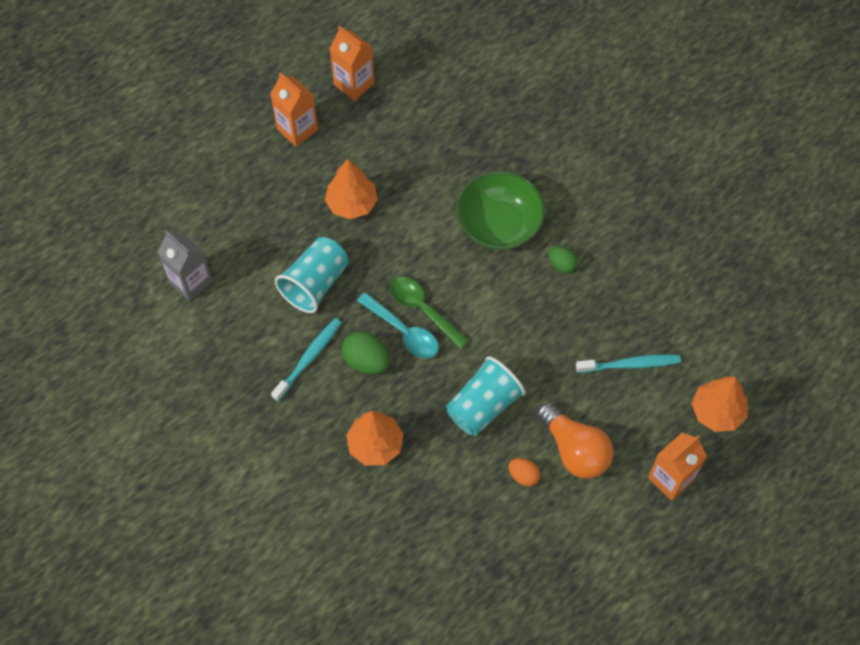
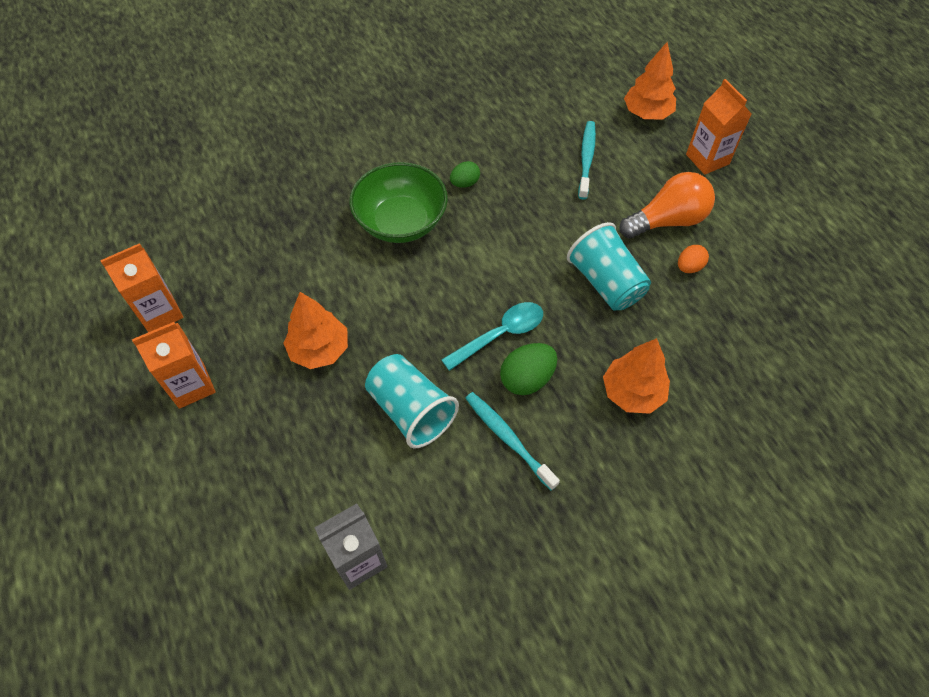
camera: 75 degrees left, 5 degrees down
(422, 309) = (478, 310): green spoon -> none

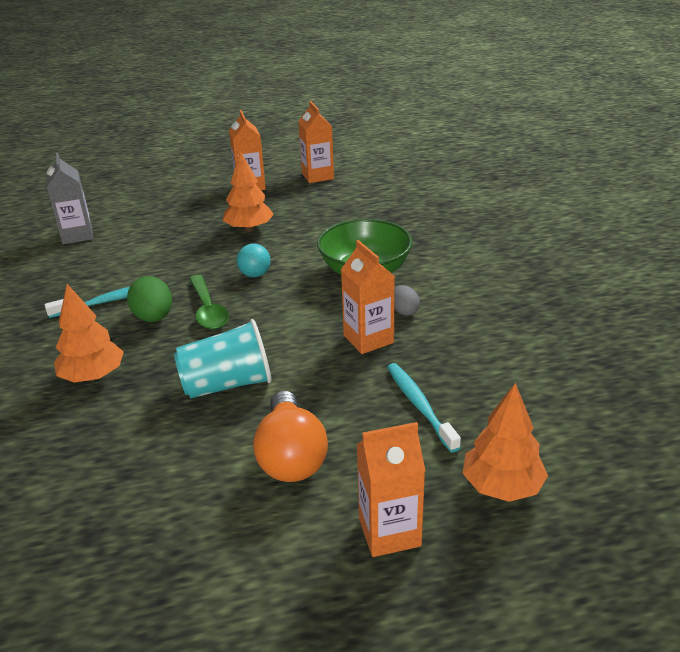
camera: 105 degrees right, 25 degrees down
(411, 411) = (168, 261): turquoise cup -> none
(424, 313) = (255, 274): none -> turquoise ball
(465, 183) = (404, 311): green egg -> grey egg
(500, 334) = (208, 310): turquoise spoon -> green spoon
(513, 201) = (368, 339): none -> orange carton
(586, 159) = (419, 405): turquoise toothbrush -> turquoise toothbrush turned 135 degrees counterclockwise
(689, 267) = (211, 457): orange egg -> none

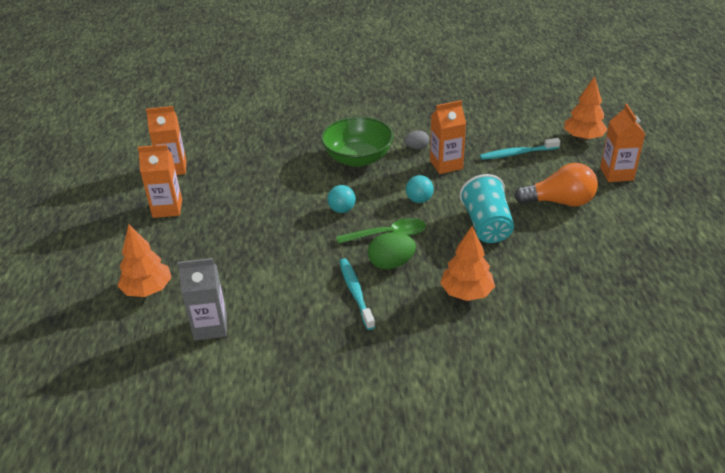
camera: 80 degrees left, 5 degrees up
(249, 229) = (259, 211): orange tree -> orange tree (147, 290)
(280, 325) = (419, 200): none -> turquoise ball

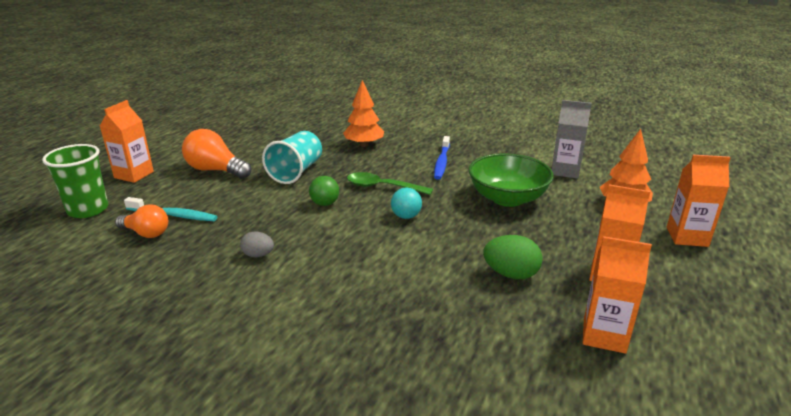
camera: 155 degrees left, 10 degrees down
(355, 293) = (442, 162): turquoise toothbrush -> blue toothbrush
(358, 158) = (338, 264): green bowl -> green bowl (507, 198)
(391, 264) = (399, 170): green egg -> green egg (511, 274)
(419, 200) = (325, 204): turquoise ball -> green ball
(446, 165) = (256, 226): orange carton -> orange carton (687, 237)
(511, 137) = (146, 233): none -> orange light bulb
(583, 137) = (88, 210): orange tree -> green cup

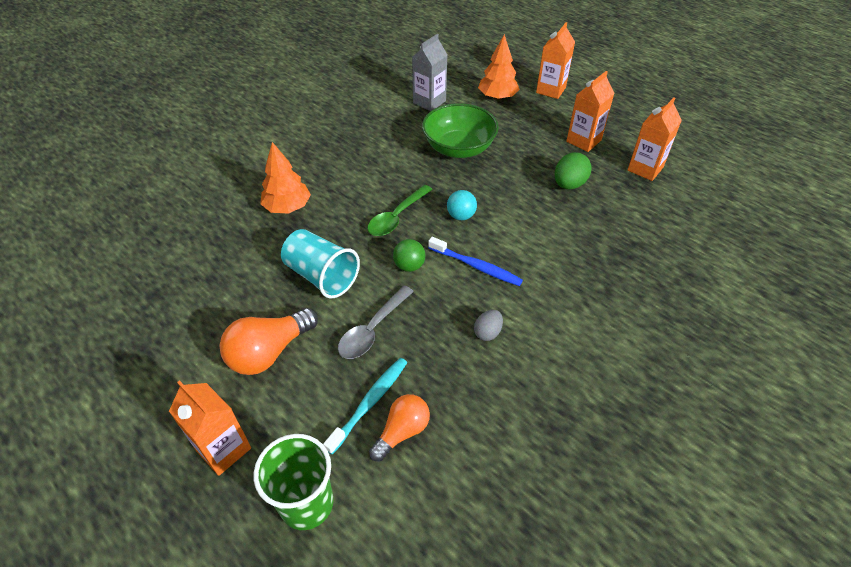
camera: 70 degrees left, 20 degrees up
(246, 202) = (372, 330): none -> grey spoon
(442, 162) = (368, 164): blue toothbrush -> blue toothbrush (476, 266)

